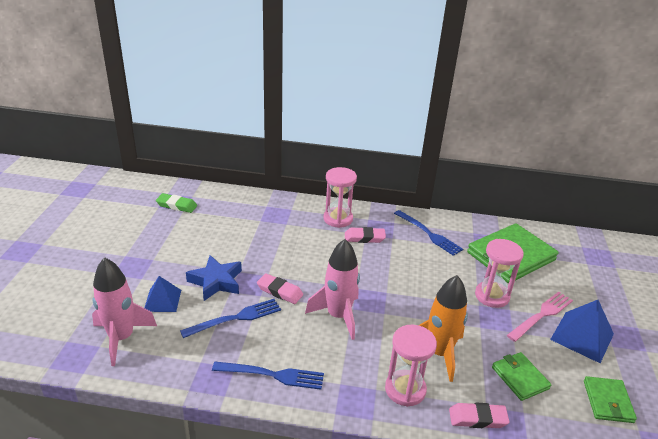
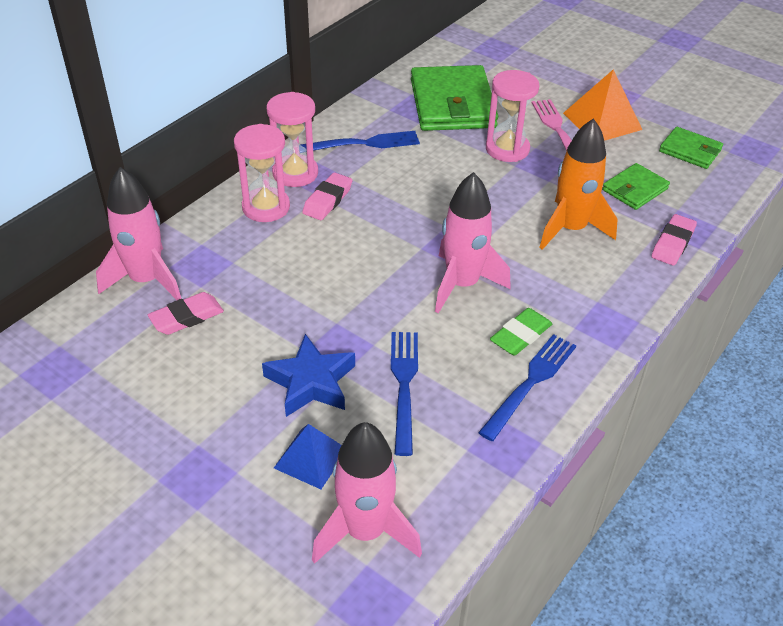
camera: 60 degrees left, 10 degrees up
(177, 205) = (70, 373): green eraser -> green eraser (520, 335)
(251, 203) = (146, 280): none -> pink rocket
(279, 291) = (379, 322): pink eraser -> pink eraser (187, 317)
(405, 389) = (610, 278): pink hourglass -> pink hourglass (295, 173)
(520, 378) = (635, 189): green wallet -> green wallet turned 45 degrees counterclockwise
(582, 336) = (602, 121): blue pyramid -> orange pyramid

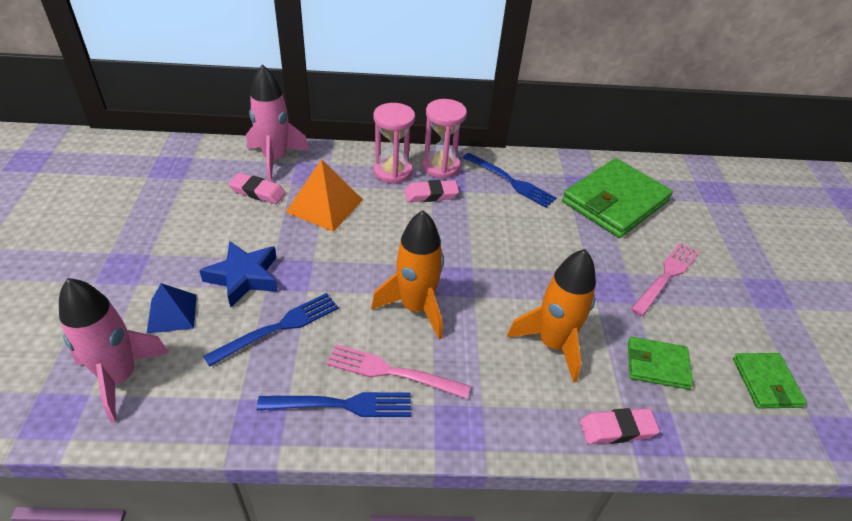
camera: 50 degrees right, 0 degrees up
(462, 284) = (416, 307): pink rocket -> orange rocket
(507, 149) = (602, 257): pink hourglass -> none
(520, 335) = (391, 372): green eraser -> pink fork
(602, 121) = (719, 299): orange pyramid -> orange pyramid (324, 205)

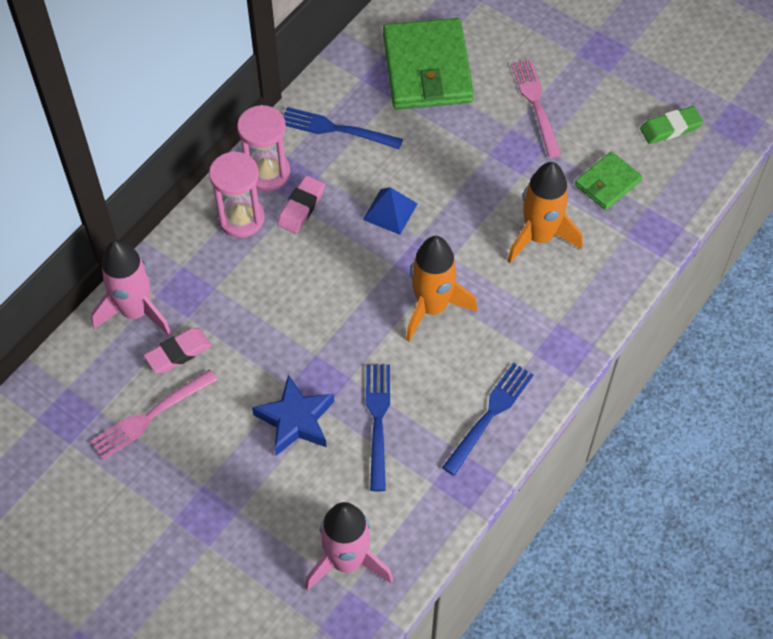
camera: 50 degrees left, 15 degrees up
(172, 313) = (299, 495): blue pyramid -> blue pyramid (390, 211)
(324, 205) = (246, 305): orange pyramid -> none
(391, 372) = (484, 364): pink fork -> pink fork (150, 416)
(511, 181) = (335, 129): blue fork -> blue fork turned 150 degrees counterclockwise
(617, 429) = (636, 251): pink eraser -> none
(766, 382) = (670, 128): green wallet -> green eraser

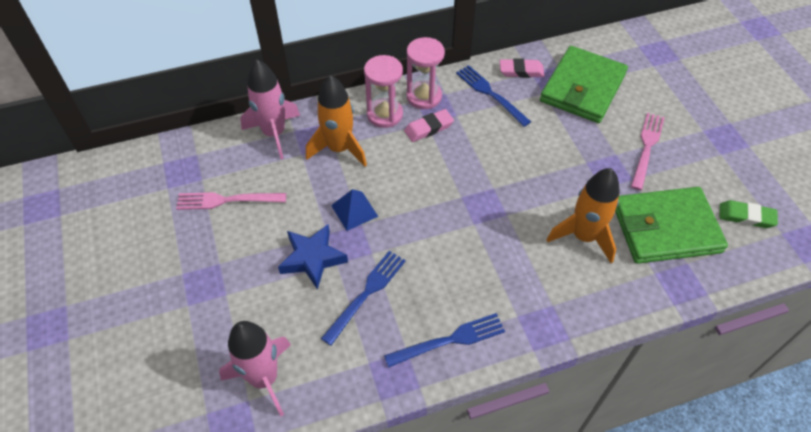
camera: 35 degrees right, 5 degrees down
(178, 353) = (277, 172): pink eraser -> pink eraser (521, 71)
(390, 211) = (486, 162): blue pyramid -> blue pyramid (354, 210)
(432, 307) = (466, 240): orange rocket -> orange rocket (339, 149)
(607, 183) = (666, 228): green wallet -> green wallet, size x1.93

